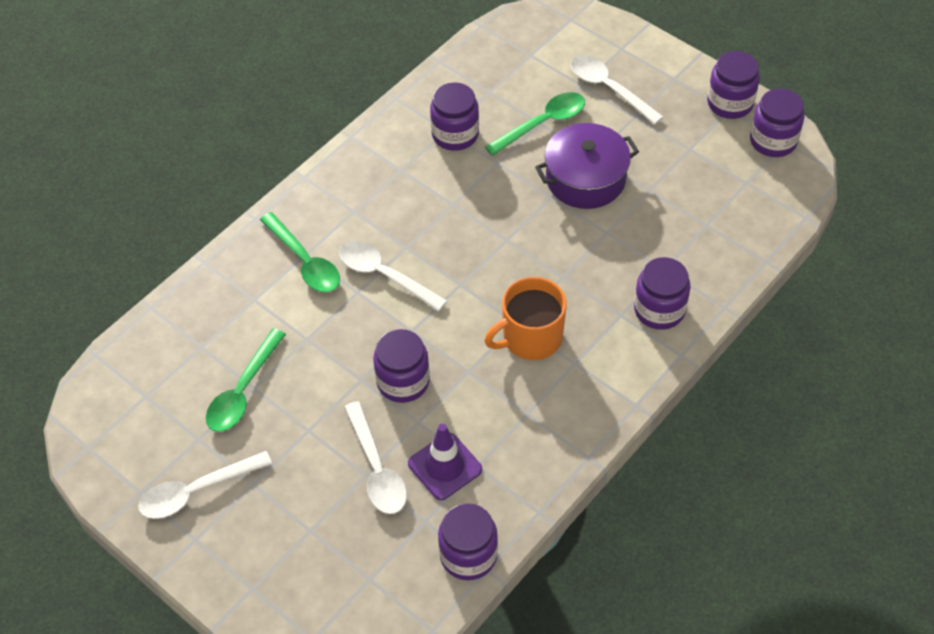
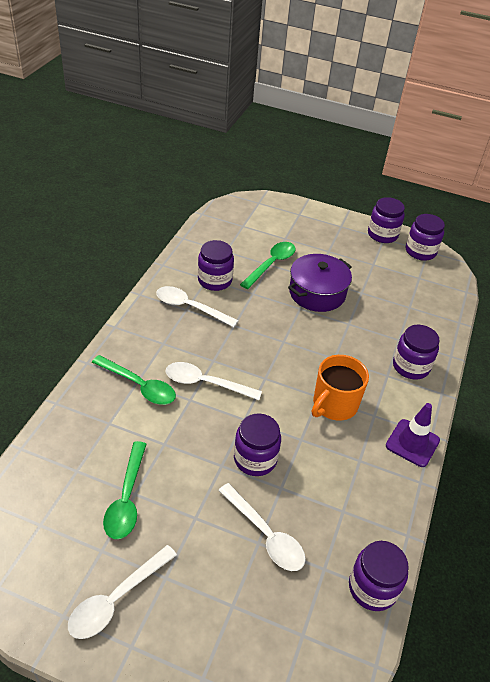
camera: 25 degrees left, 10 degrees down
(445, 466) = (318, 518): purple traffic cone -> purple traffic cone (412, 443)
(608, 89) = (303, 238): white spoon -> white spoon (190, 307)

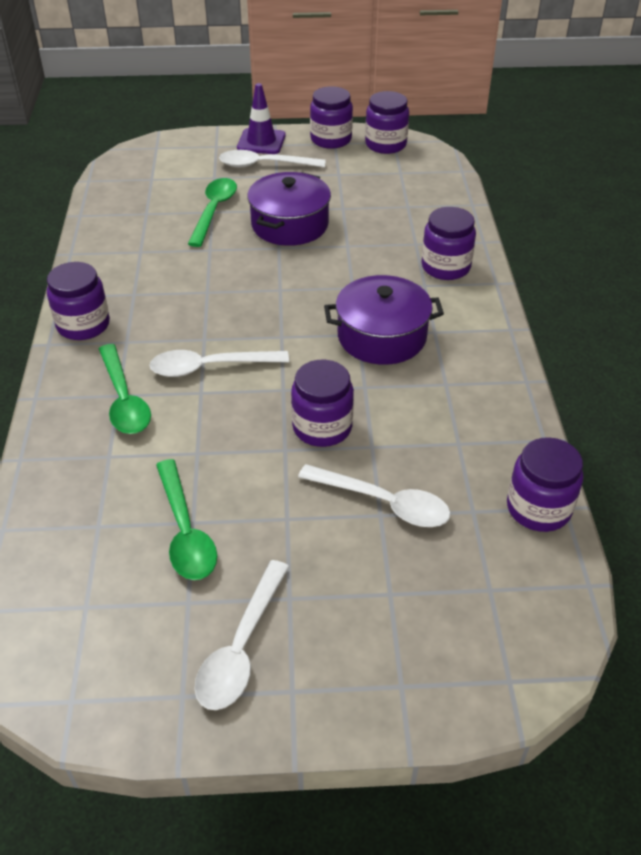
camera: 20 degrees left, 0 degrees up
(139, 386) = (124, 400): green spoon -> green spoon turned 60 degrees clockwise
(190, 307) = (138, 290): white spoon -> white spoon (264, 165)
(215, 280) = (152, 250): purple jar -> purple jar (83, 325)
(334, 405) = (382, 336): orange mug -> purple pot
(412, 443) = (494, 345): purple traffic cone -> purple traffic cone (261, 142)

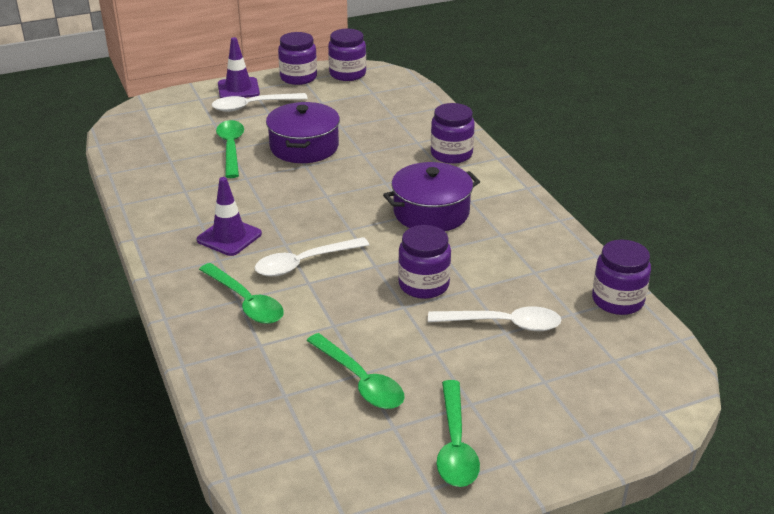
camera: 20 degrees left, 10 degrees down
(83, 325) = (171, 255): purple jar -> none
(152, 317) = (229, 237): none -> purple traffic cone
(241, 647) = (455, 445): white spoon -> green spoon

